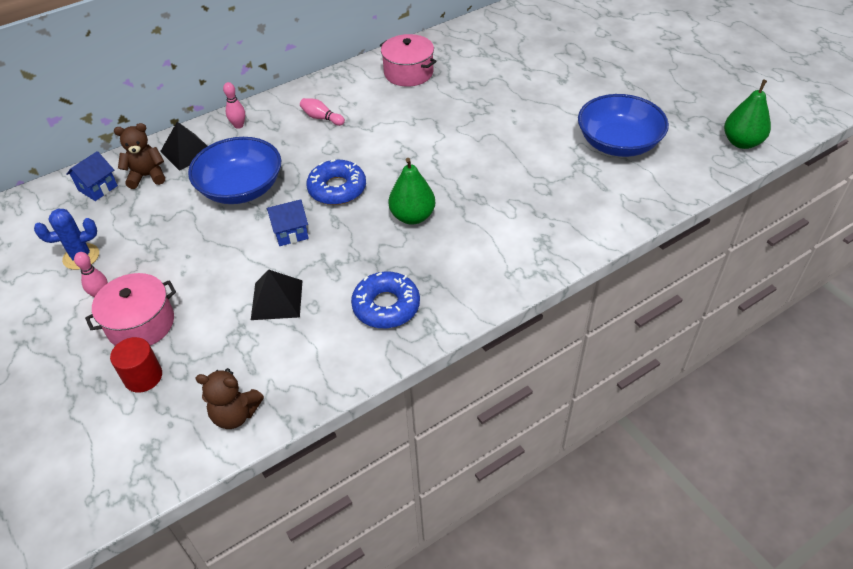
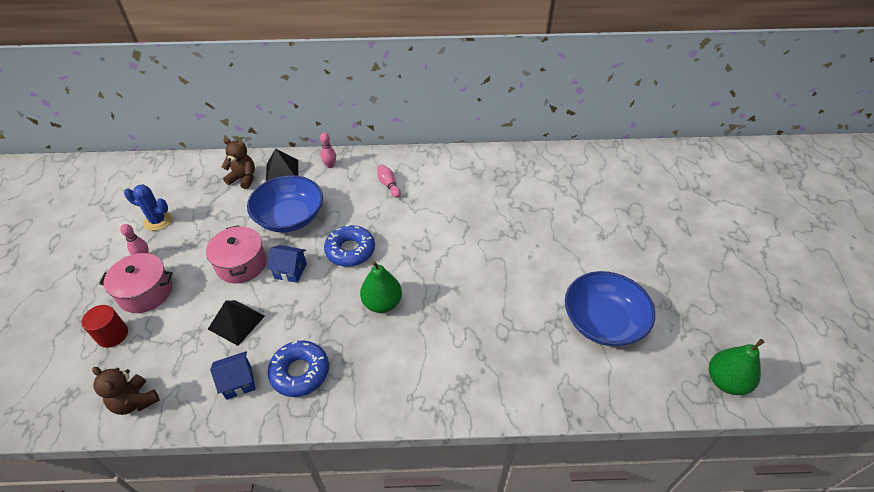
camera: 30 degrees right, 0 degrees up
(97, 188) = (209, 173): blue house -> blue house (238, 382)
(408, 73) = (482, 174): pink pot -> pink pot (241, 264)

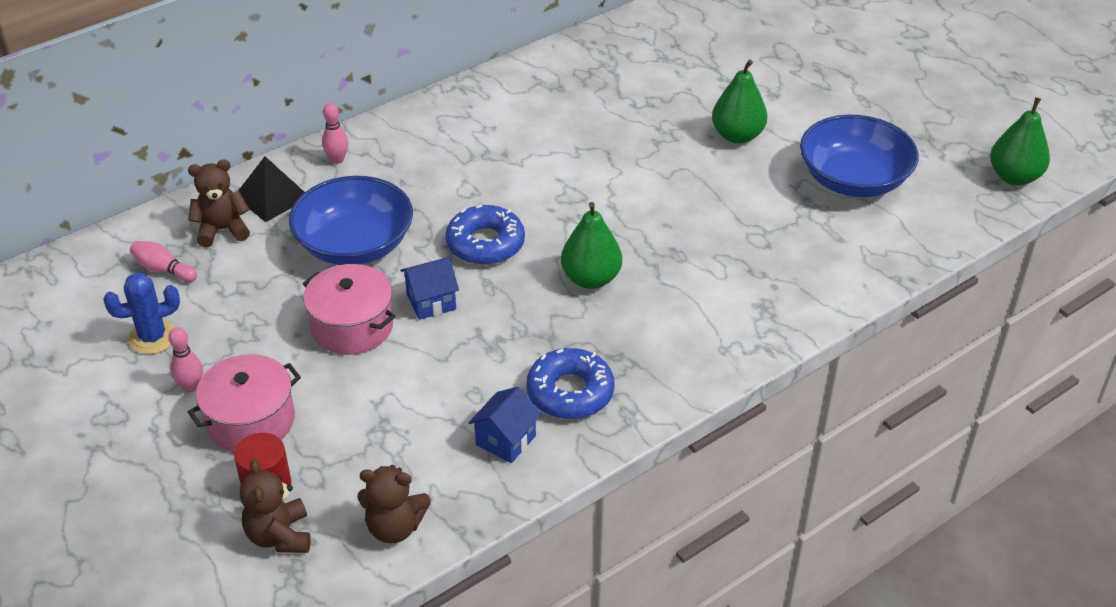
camera: 35 degrees left, 5 degrees down
(86, 369) = (279, 536): none -> brown teddy bear
(236, 322) = (426, 387): black pyramid -> none
(388, 185) = (450, 149): pink bowling pin -> pink bowling pin (163, 269)
(554, 253) = (737, 136): none -> green pear

